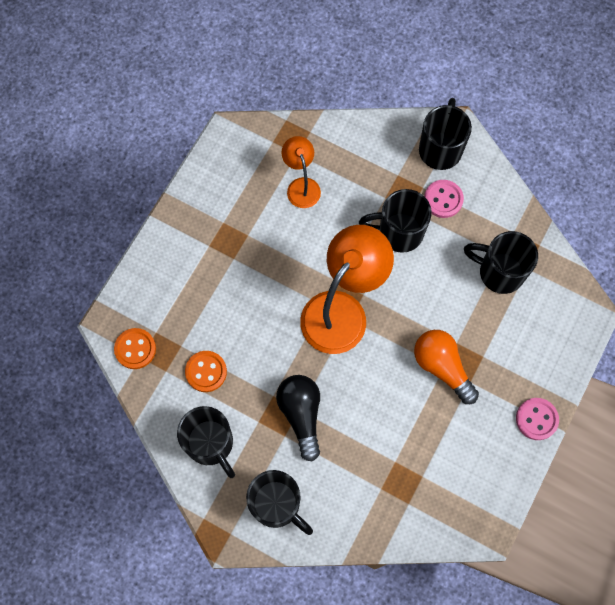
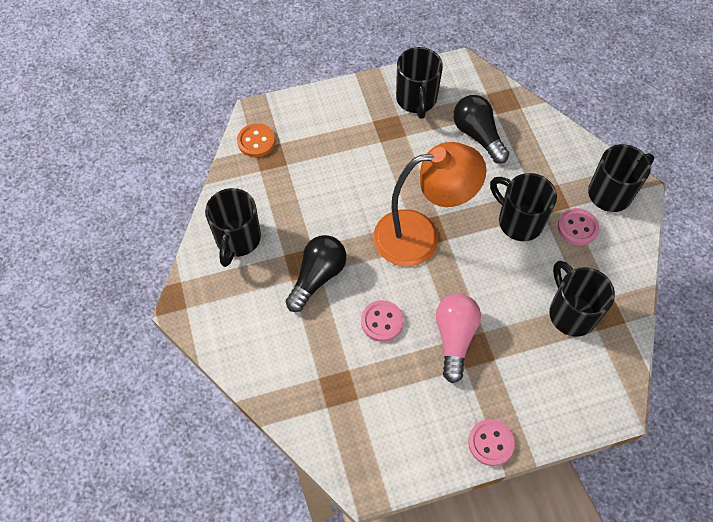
camera: 45 degrees right, 10 degrees down
(206, 372) = (285, 193): orange button -> none
(277, 505) = (236, 319): black mug -> black mug (416, 100)
(301, 186) = (478, 135): orange lamp -> black light bulb
(381, 404) = (382, 321): none -> pink button
(442, 367) = (454, 338): orange light bulb -> pink light bulb

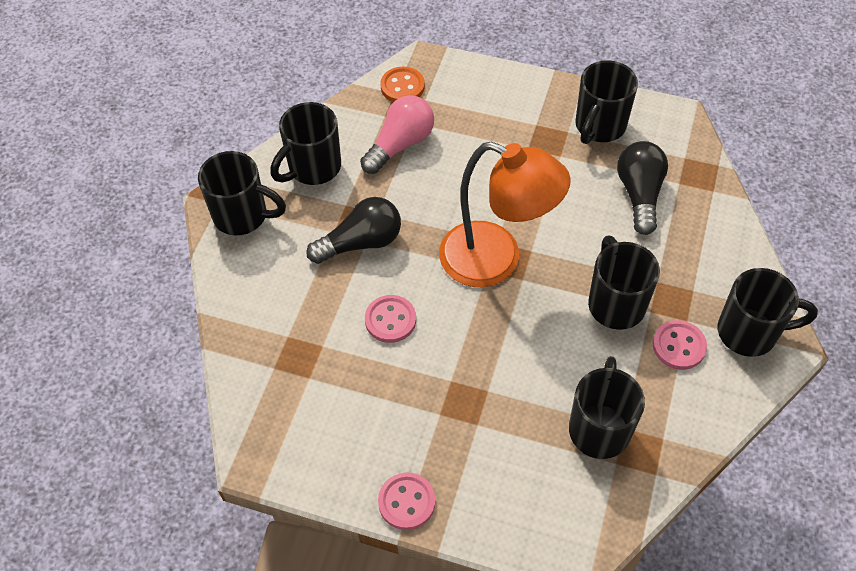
camera: 35 degrees right, 5 degrees down
(213, 307) = (243, 216): none -> black mug
(454, 338) = (451, 378): pink light bulb -> pink light bulb (400, 144)

